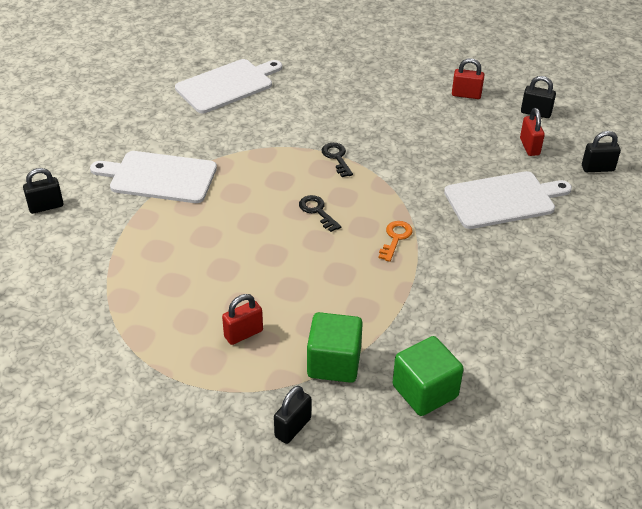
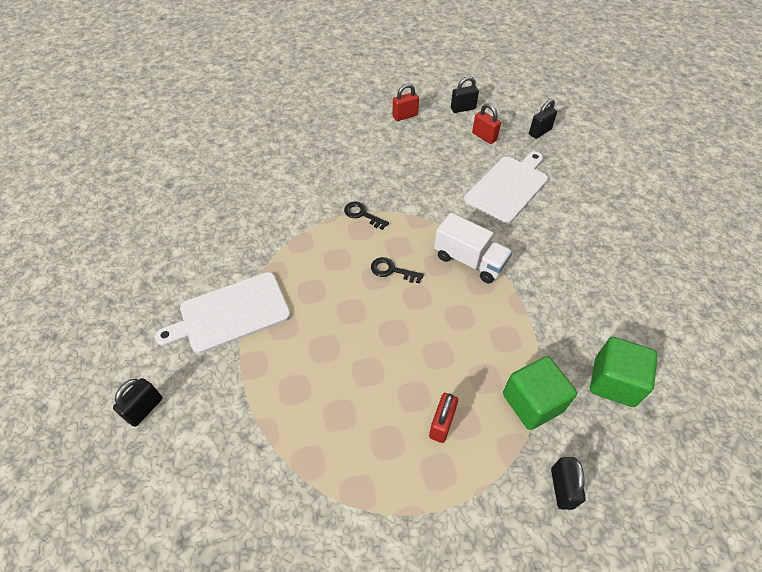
camera: 35 degrees left, 10 degrees up
(227, 85) = (213, 194): white cutting board -> none
(395, 238) = (469, 261): orange key -> white truck

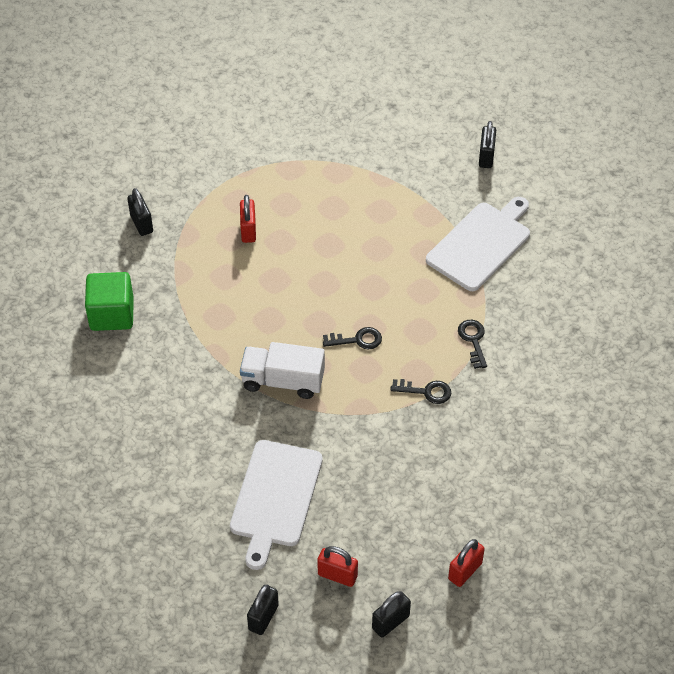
camera: 155 degrees right, 0 degrees up
(301, 236) = (473, 340): none -> black key
(532, 402) = (179, 272): green cube -> none

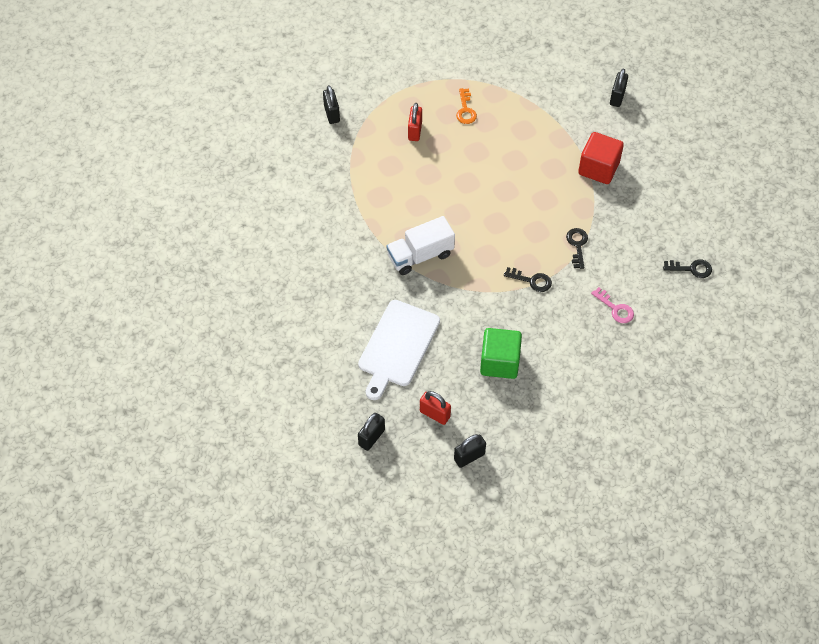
camera: 10 degrees right, 5 degrees up
(112, 314) = (296, 183): green cube -> green cube (499, 362)
(283, 381) = (420, 255): white truck -> white truck turned 45 degrees counterclockwise
(306, 196) = (465, 110): none -> orange key
(357, 340) = (485, 231): black key -> black key (691, 269)
(465, 571) = (535, 426): red padlock -> none
(480, 244) = (598, 168): white cutting board -> red cube
(534, 410) = (615, 308): none -> pink key

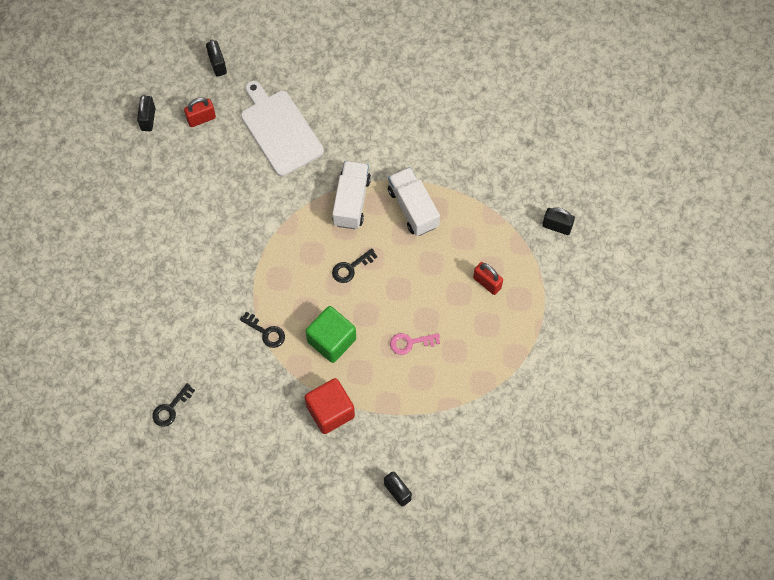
camera: 125 degrees right, 10 degrees up
(391, 211) = (413, 208): none -> white truck
(465, 110) = (480, 342): orange key -> none
(499, 362) = (207, 194): green cube -> green cube (331, 340)
(531, 280) = (260, 270): black key -> black key (351, 268)
(615, 308) = (183, 316): pink key -> pink key (410, 343)

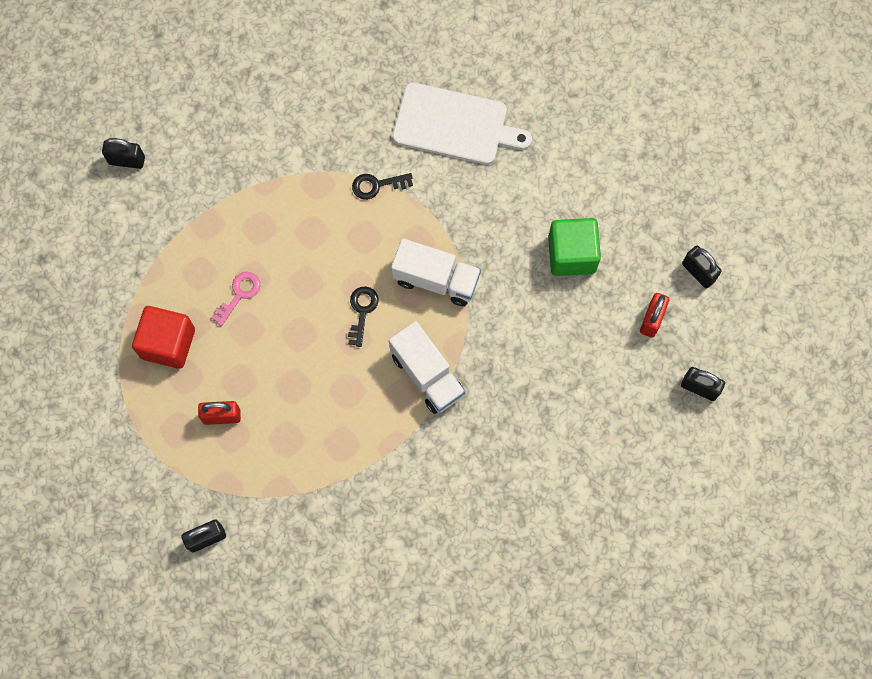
camera: 135 degrees right, 5 degrees up
(170, 408) = (389, 52): black key -> none
(280, 130) = (567, 379): white cutting board -> white cutting board (454, 125)
(330, 411) = (251, 172): red cube -> red cube (168, 343)
(331, 340) = (312, 231): green cube -> green cube (571, 254)
(413, 208) = (363, 423): white truck -> white truck (436, 279)

